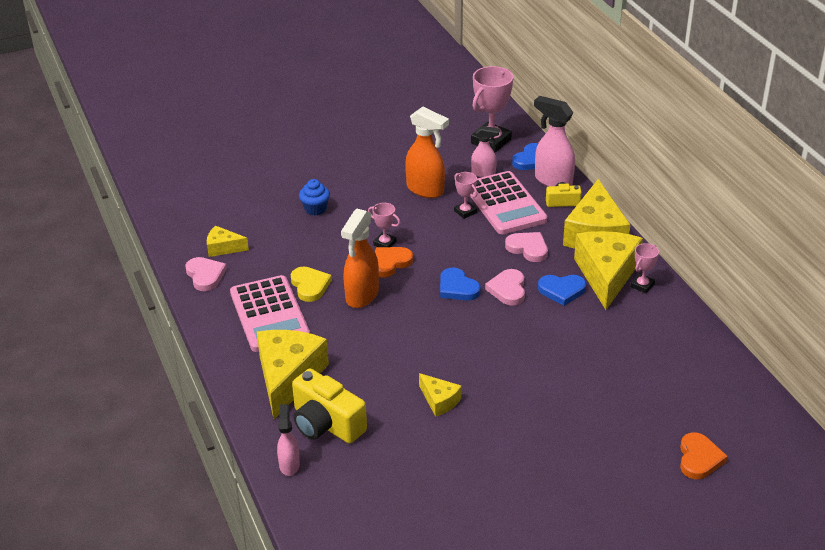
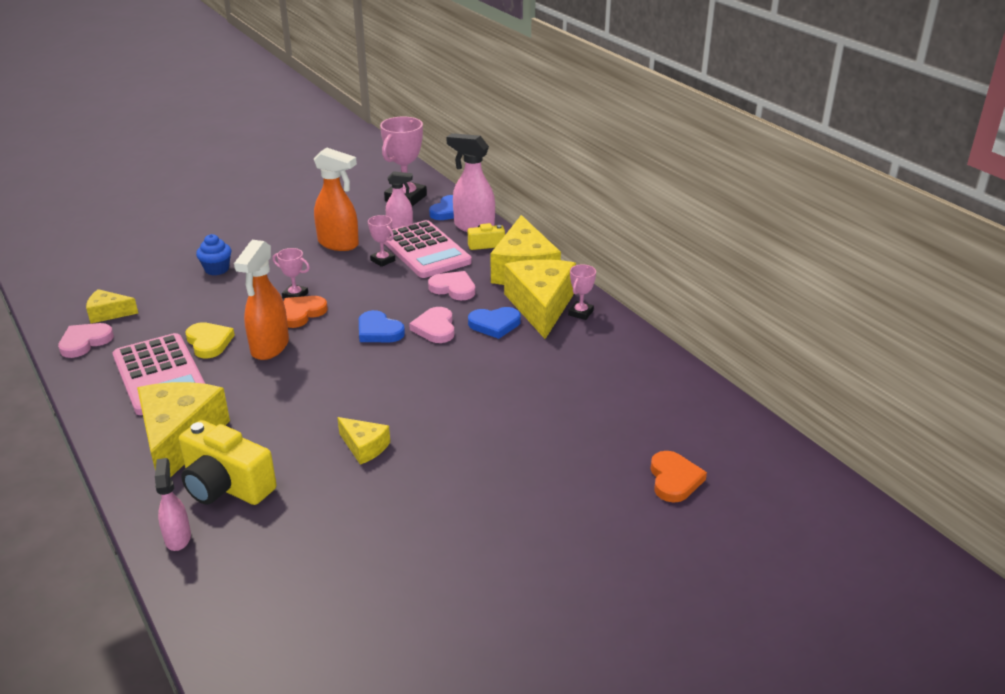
camera: 10 degrees left, 5 degrees down
(205, 275) = (85, 342): pink heart -> pink heart turned 105 degrees counterclockwise

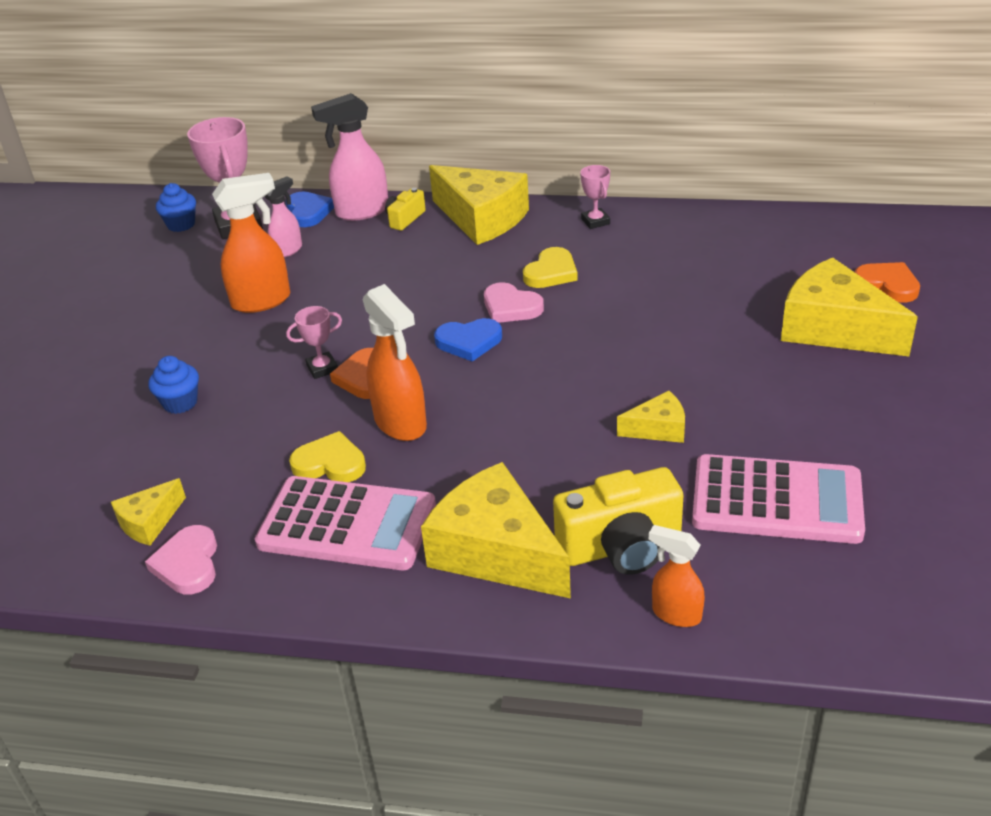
camera: 45 degrees left, 5 degrees up
(178, 537) = (675, 614): pink spray bottle -> orange spray bottle
(383, 182) = (181, 225): none -> blue cupcake
(383, 260) = (339, 287): pink trophy -> none
(425, 250) = (361, 256): pink calculator -> pink calculator (776, 501)
(453, 288) = (456, 268): pink heart -> none
(494, 324) = (551, 272): blue heart -> yellow heart
(541, 306) = (556, 236): yellow cheese -> yellow cheese (834, 329)

